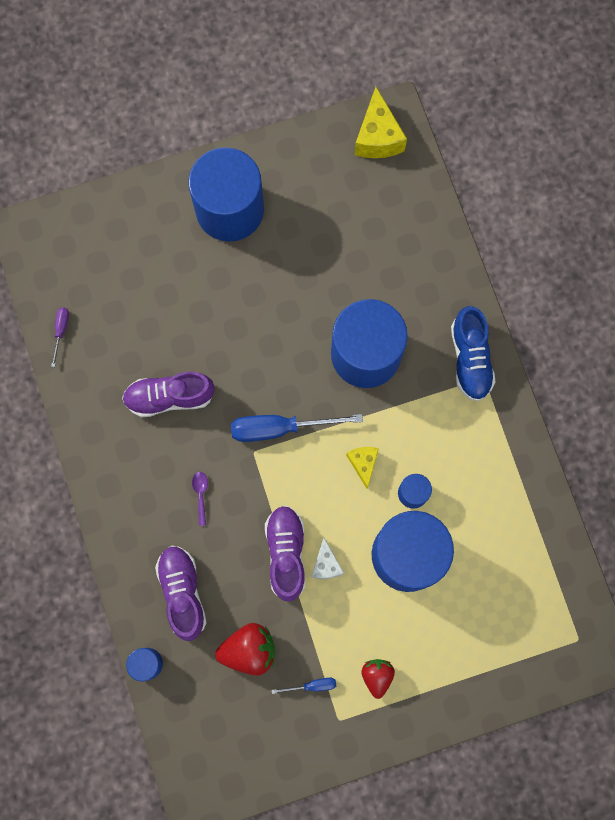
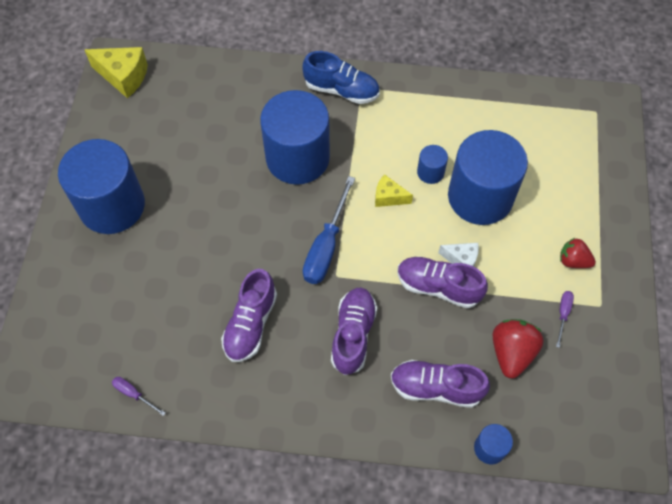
camera: 65 degrees left, 15 degrees down
(200, 494) = (353, 335): purple spoon -> purple shoe
(312, 685) = (563, 314): blue screwdriver -> purple screwdriver

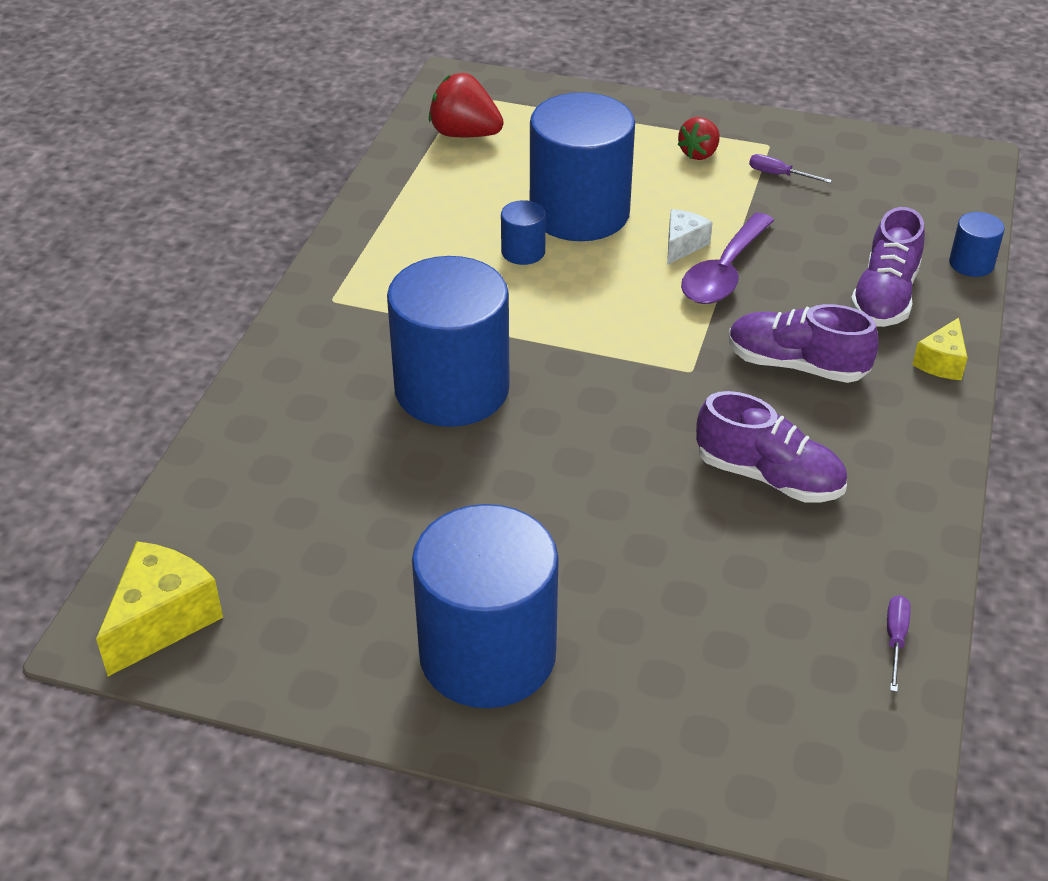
camera: 80 degrees left, 20 degrees down
(134, 394) = (895, 639): purple screwdriver -> purple screwdriver turned 150 degrees clockwise
(326, 246) = (635, 375): blue screwdriver -> none
(341, 90) = (327, 323): blue shoe -> none
(388, 197) = (558, 299): yellow cheese -> yellow cheese (941, 362)
(438, 287) = (724, 272): purple shoe -> purple spoon
(511, 353) = (833, 224): red strawberry -> red strawberry (465, 134)

